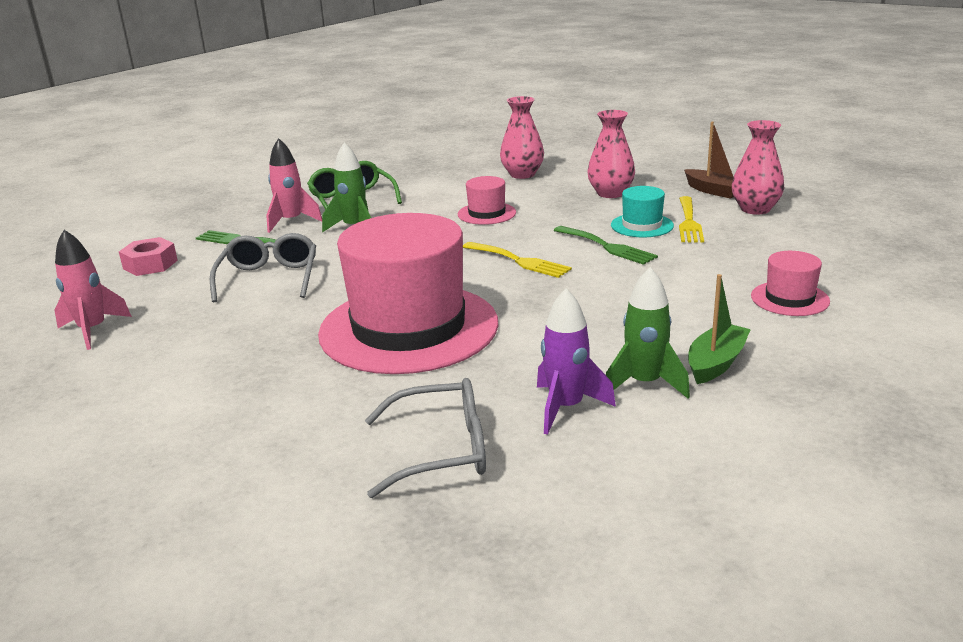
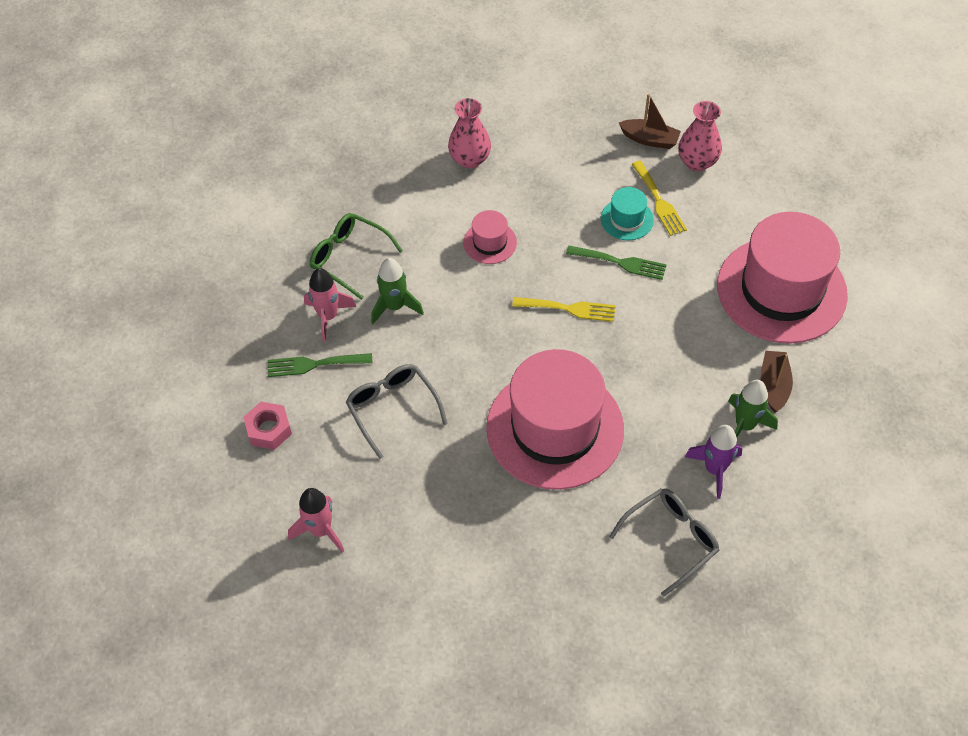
camera: 30 degrees left, 30 degrees up
(610, 193) = (569, 171): pink vase -> none
(716, 363) = (774, 385): green boat -> brown boat
(789, 299) = (781, 290): pink hat -> pink hat, size x2.34

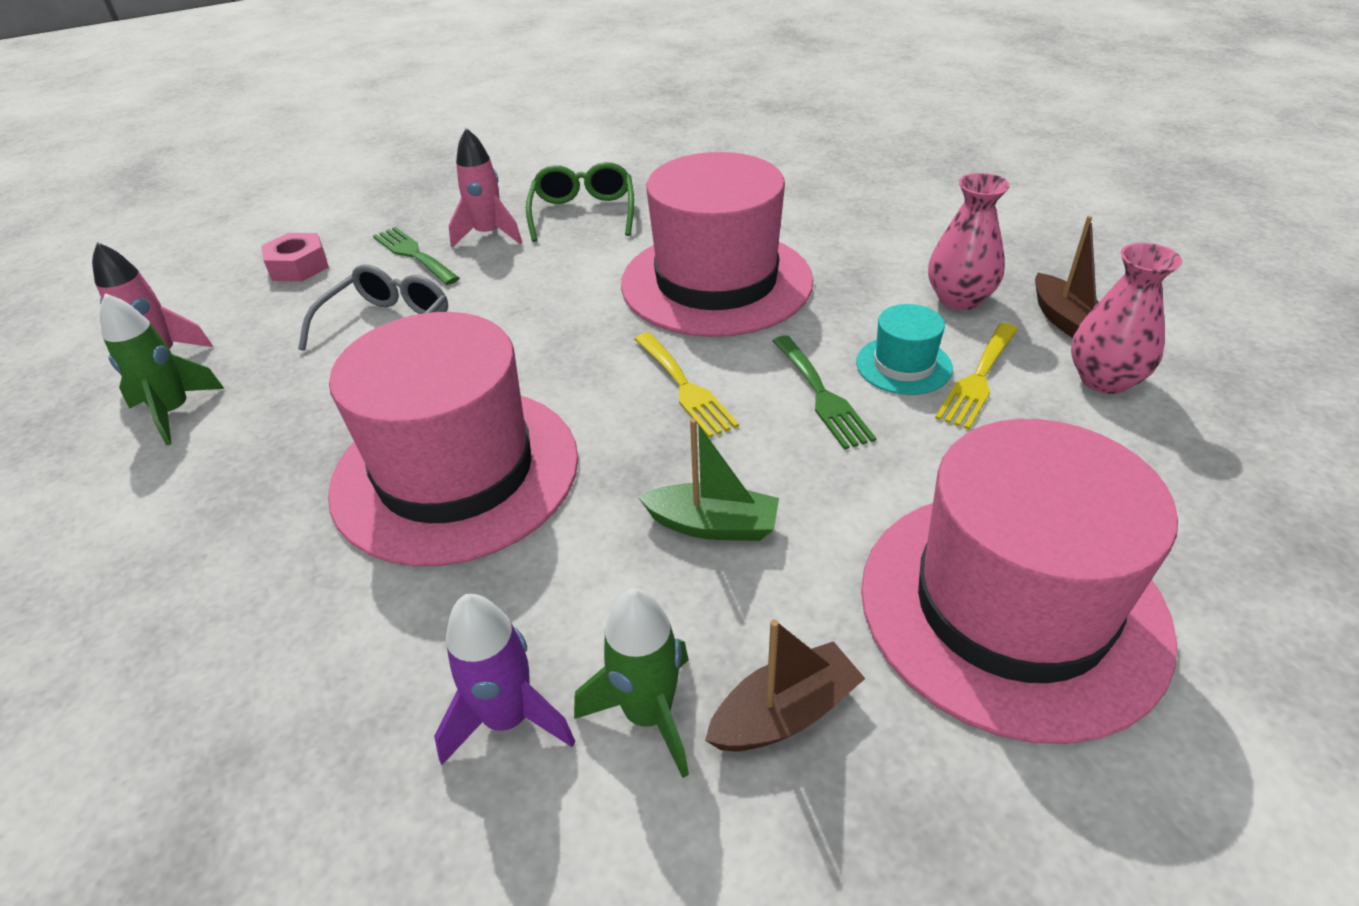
camera: 55 degrees right, 15 degrees down
(395, 307) = (545, 265): green rocket -> green rocket (174, 412)
(470, 159) = (819, 218): pink vase -> pink vase (959, 299)
(490, 242) = (716, 282): pink hat -> pink hat, size x2.34
(669, 352) = (713, 525): none -> green boat
(671, 539) = (299, 733): grey glasses -> none

